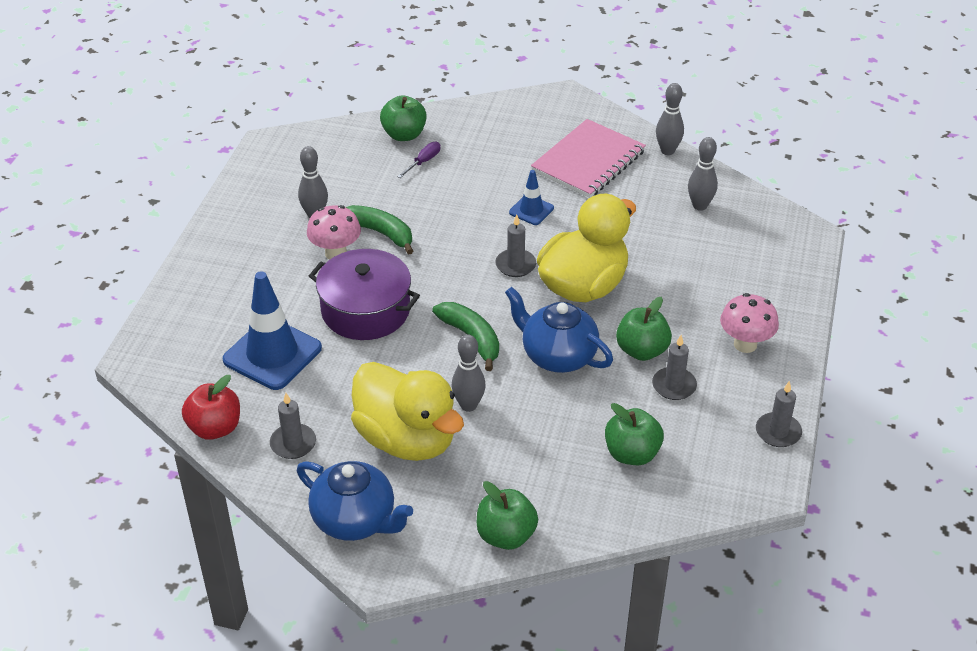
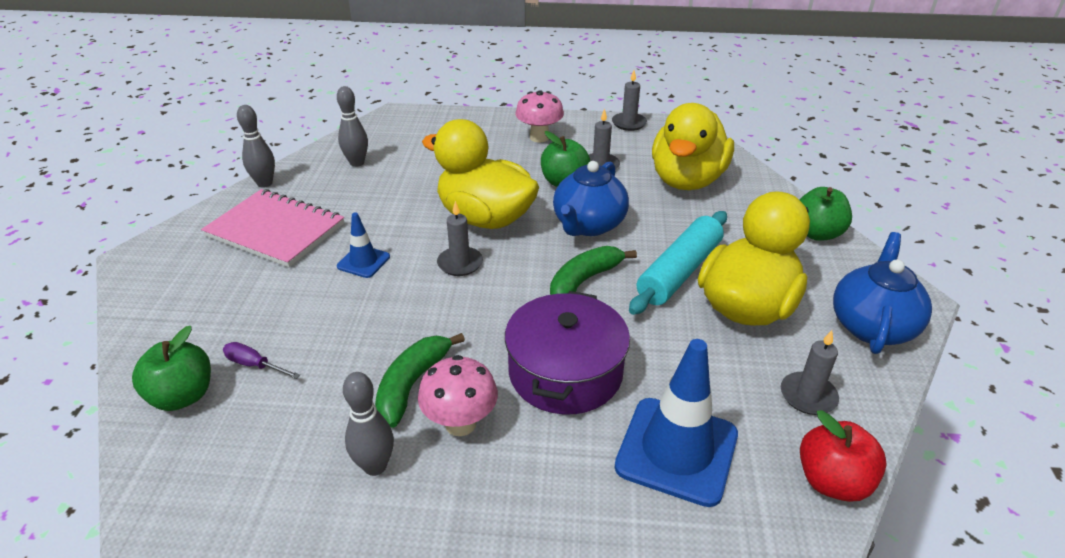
camera: 100 degrees left, 5 degrees down
(468, 405) = (679, 271): grey bowling pin -> turquoise rolling pin
(632, 454) = (687, 180): green apple -> yellow duck

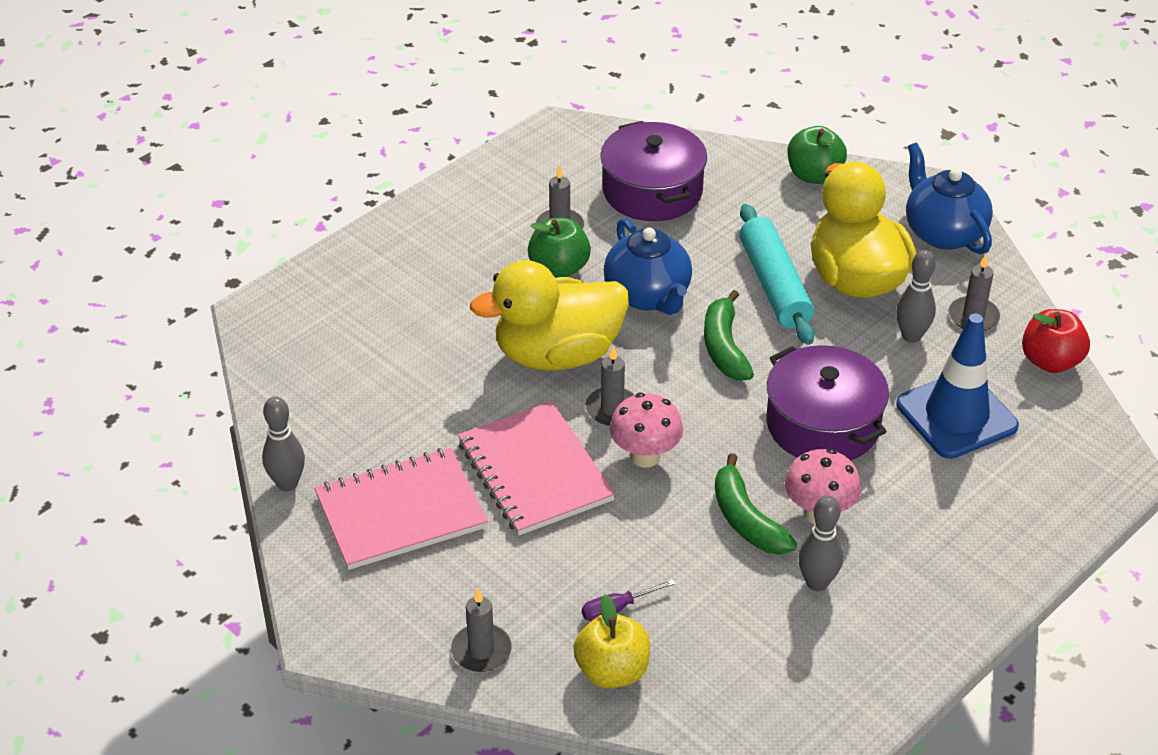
camera: 50 degrees left, 5 degrees up
(182, 396) = (612, 671): green apple -> yellow apple
(357, 163) = (333, 393): grey bowling pin -> grey bowling pin (911, 336)
(363, 262) = (535, 471): blue traffic cone -> pink notebook
(539, 137) = (453, 235): pink mushroom -> pink mushroom (645, 456)
(629, 123) = (506, 159): grey candle -> grey candle (481, 650)
(687, 180) = (652, 191): yellow duck -> purple pot

